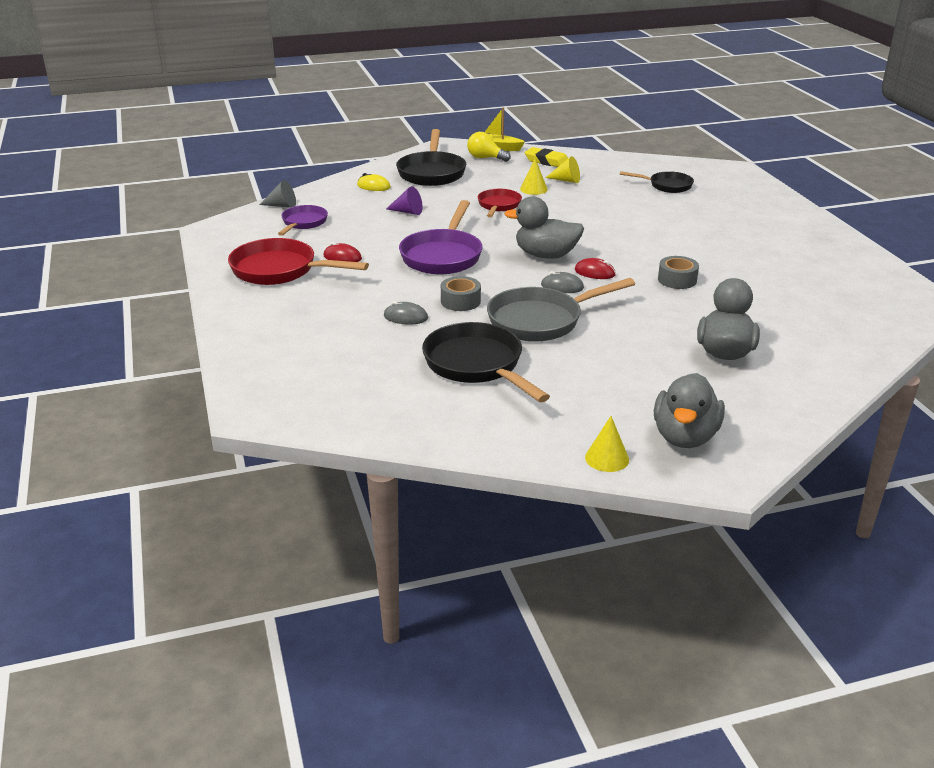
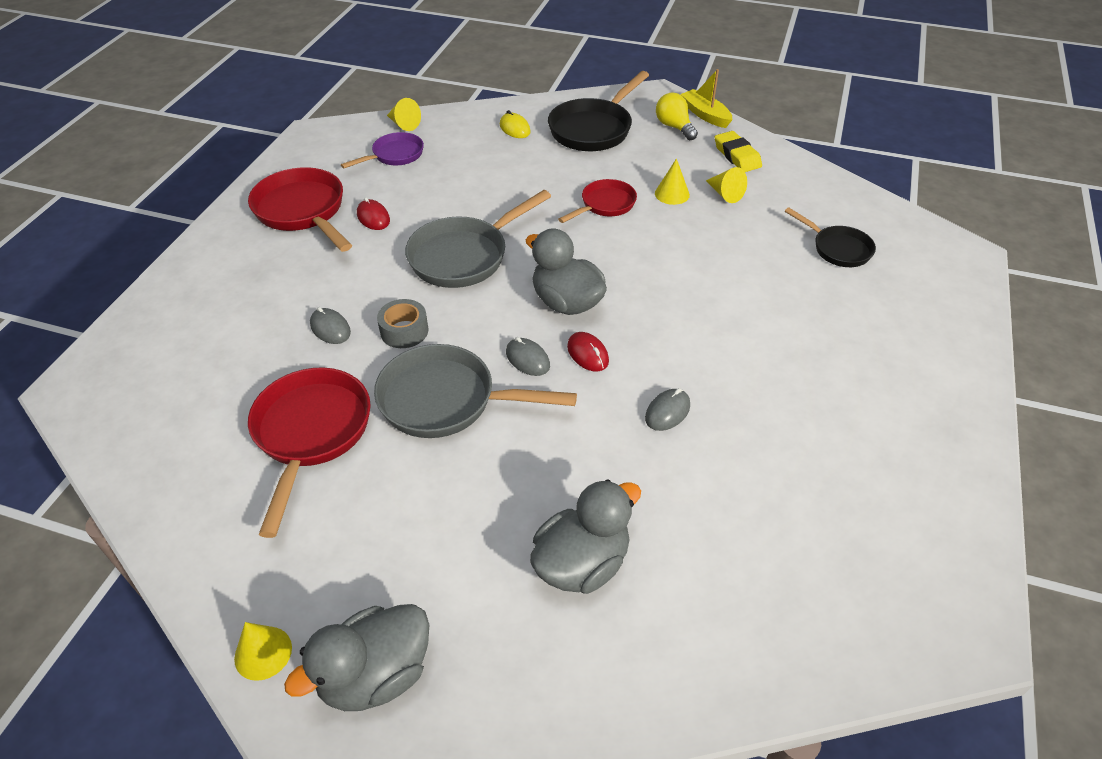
camera: 35 degrees right, 15 degrees up
(282, 206) = (404, 124): grey cone -> yellow cone
(407, 212) = (504, 178): purple cone -> none
(443, 256) = (464, 256): purple pan -> grey pan
(477, 365) = (311, 434): black pan -> red pan
(677, 280) = (667, 412): grey tape -> grey mouse

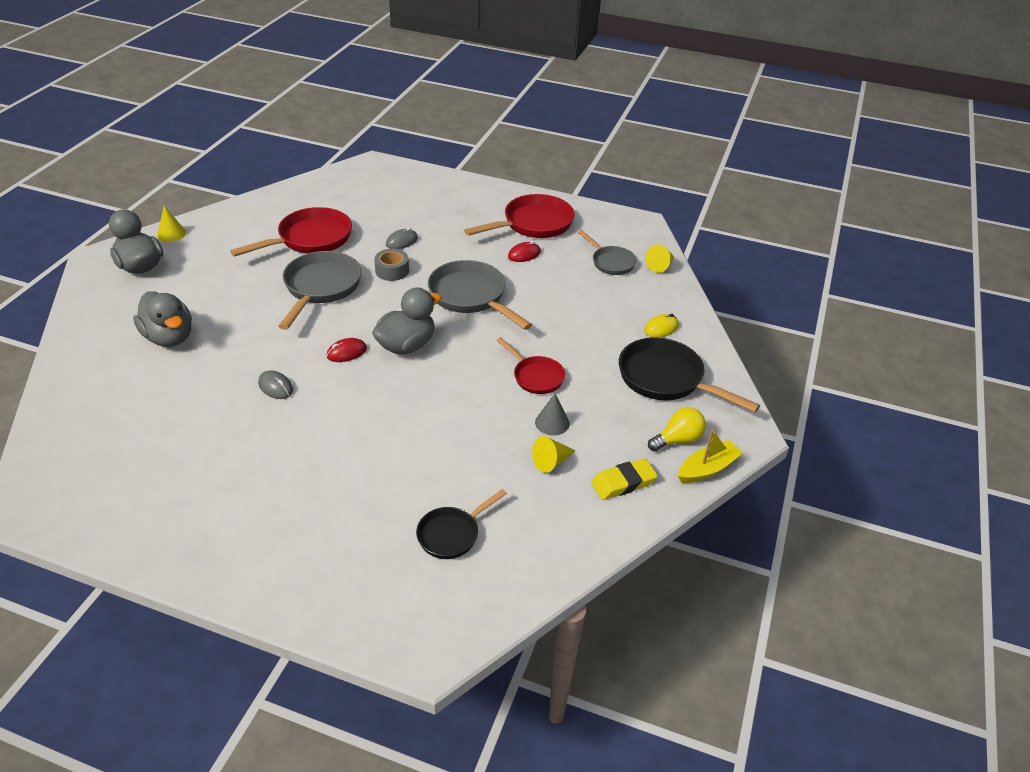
camera: 90 degrees right, 5 degrees down
(311, 434) = (310, 239): red pan -> red pan turned 45 degrees counterclockwise
(394, 155) = (610, 262): purple pan -> grey pan
(527, 359) = (349, 323): grey mouse -> none
(672, 194) = (552, 423): yellow cone -> grey cone

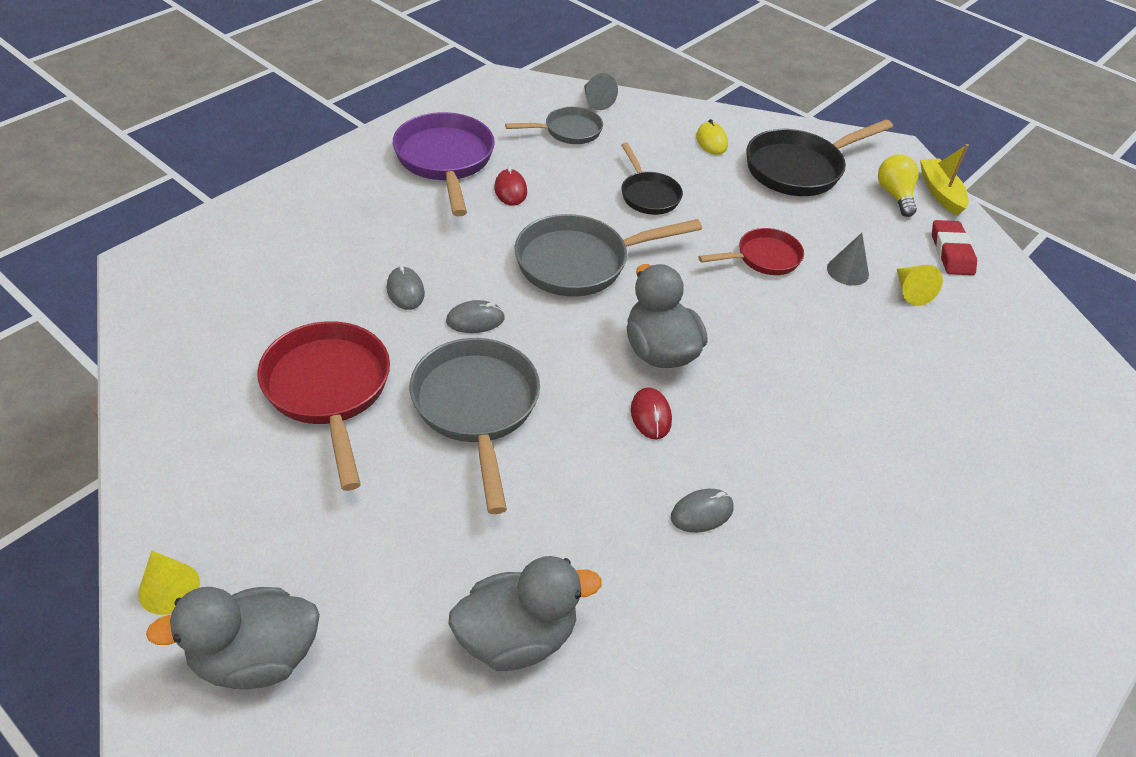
camera: 70 degrees left, 5 degrees up
(320, 288) = (476, 408): grey pan -> grey pan turned 45 degrees clockwise
(392, 271) = (475, 320): grey tape -> grey mouse
(452, 534) = (1013, 403): black pan -> black pan (648, 195)
(533, 224) = (445, 161): red pan -> purple pan
(623, 483) = (951, 252): yellow eraser -> red eraser
(660, 266) = (596, 101): yellow cone -> grey cone

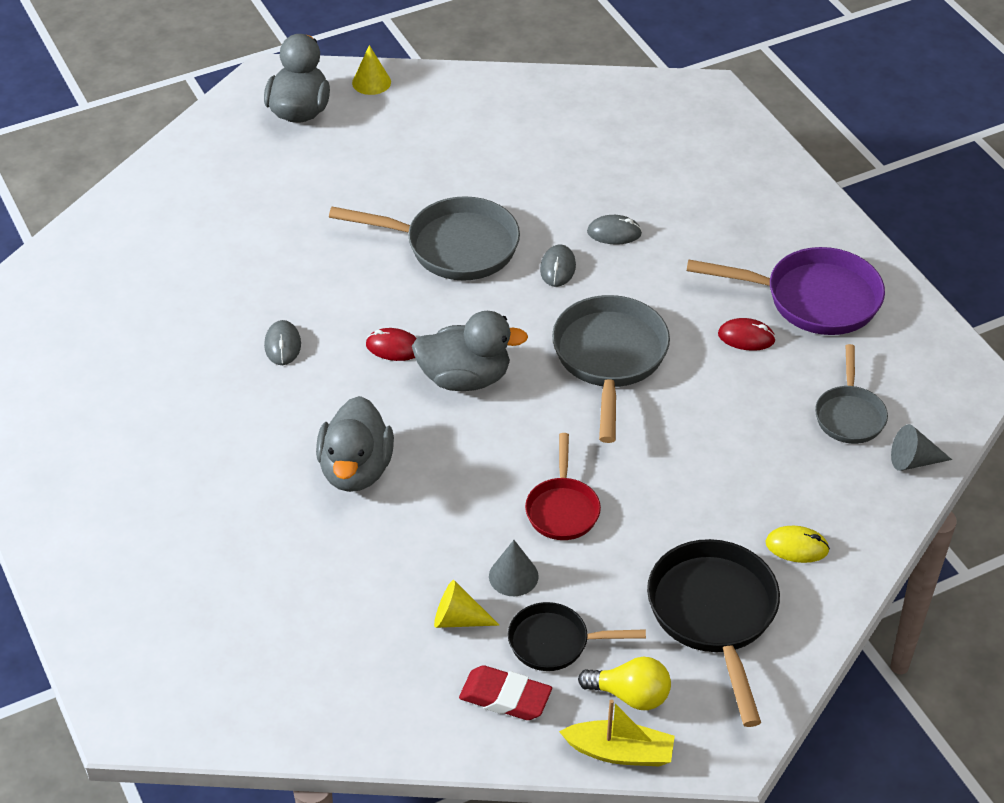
camera: 115 degrees right, 0 degrees up
(329, 391) = (511, 171): red pan -> none
(517, 637) = (243, 221): grey duck -> grey duck (356, 470)
(648, 195) = (704, 448): black pan -> black pan (555, 642)

